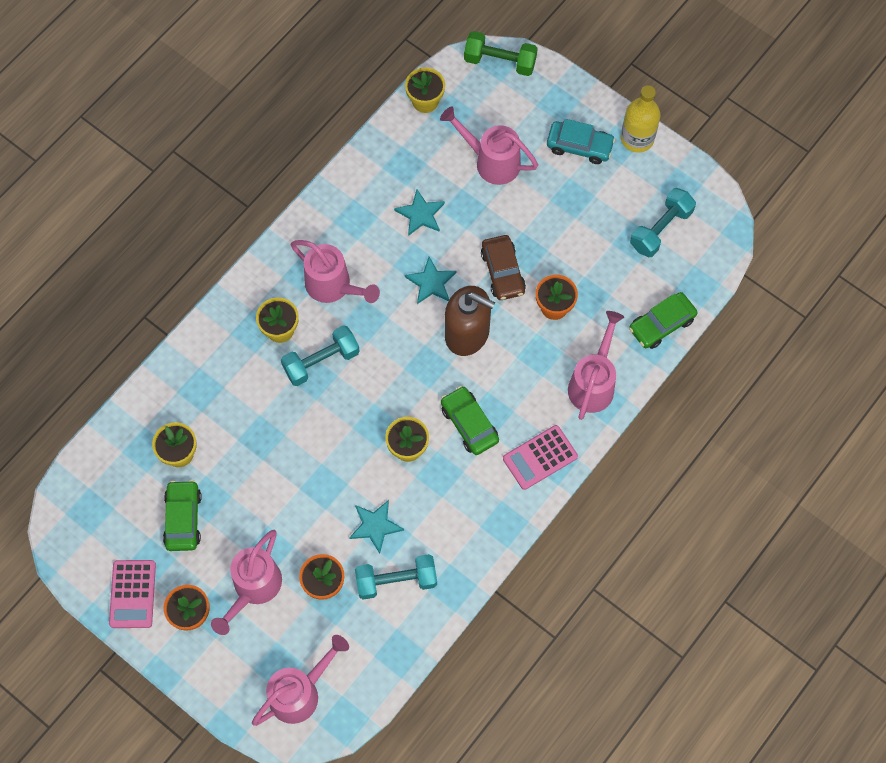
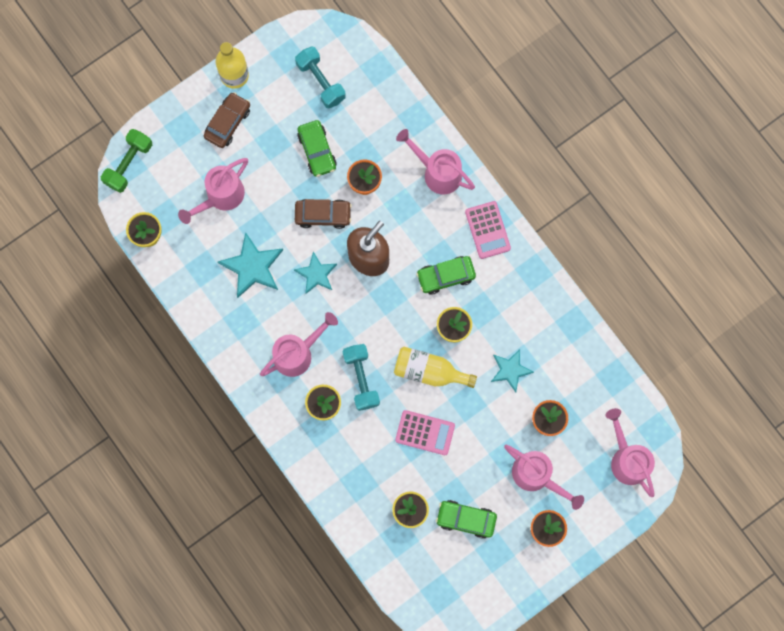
camera: 75 degrees left, 10 degrees up
(132, 594) = (518, 572): pink calculator -> pink calculator (425, 432)
(349, 433) = (429, 371): none -> yellow bottle
(396, 581) = (558, 365): turquoise dumbbell -> none
(420, 214) = (252, 267): turquoise star -> turquoise star, size x1.53
(579, 146) = (228, 123): turquoise car -> brown car
(661, 324) = (402, 106): green car -> green car (317, 151)

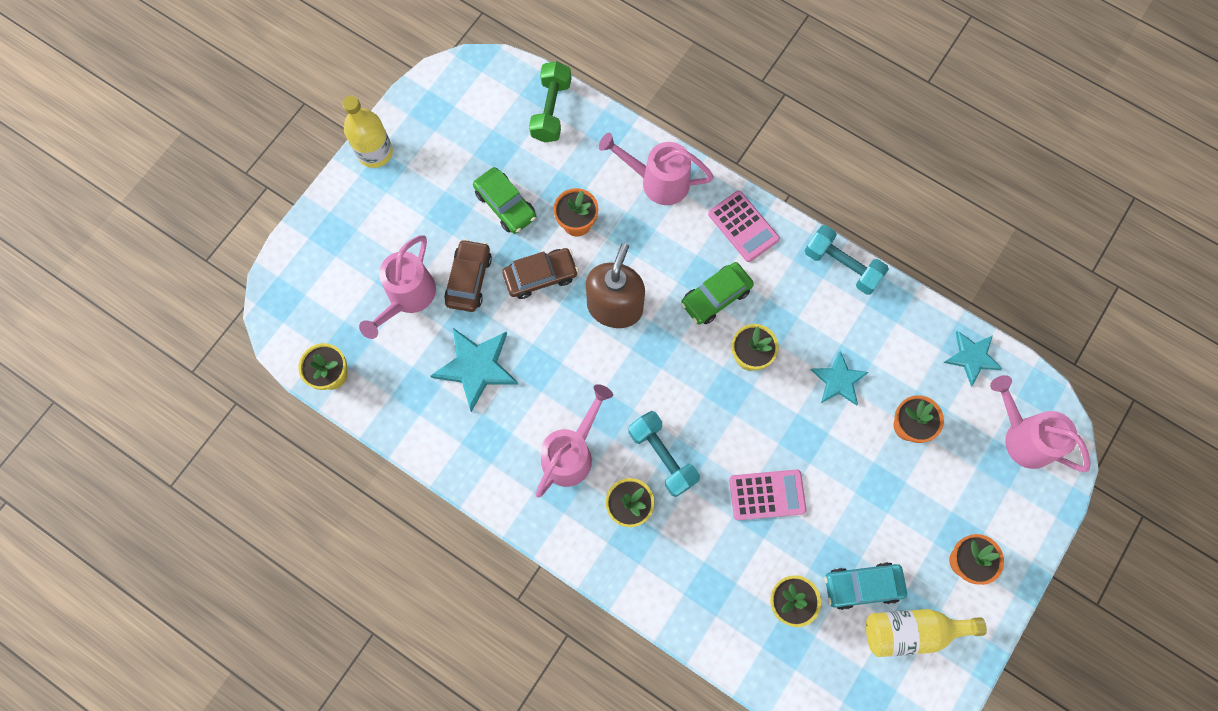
camera: 20 degrees left, 5 degrees down
(129, 164) = (280, 297): green dumbbell -> green dumbbell (551, 110)
(228, 123) = (386, 208): brown car -> brown car (469, 279)
(316, 274) = (558, 348): turquoise star -> turquoise star (972, 357)
(321, 82) = (481, 126): turquoise dumbbell -> turquoise dumbbell (842, 266)
(429, 371) = (741, 417): yellow bottle -> yellow bottle (911, 631)
(466, 519) = (862, 586): green car -> turquoise car
(536, 476) = (925, 498): pink watering can -> none

